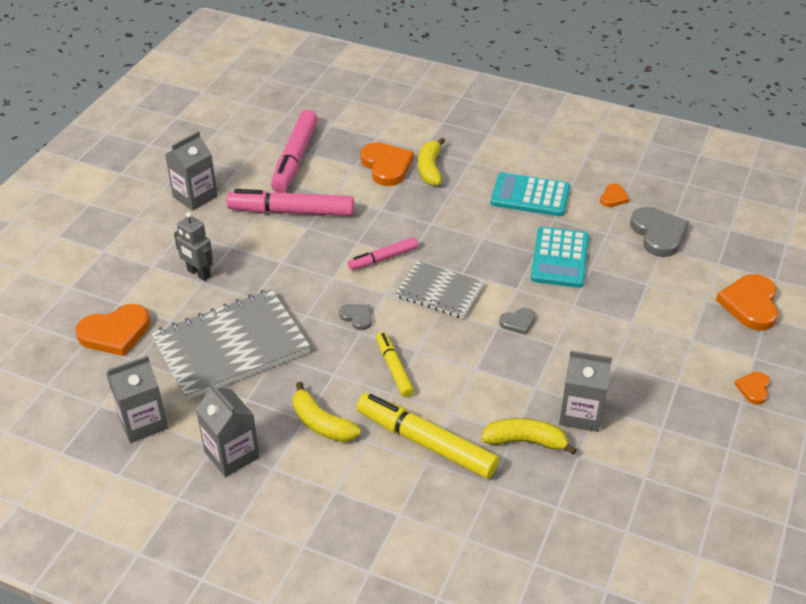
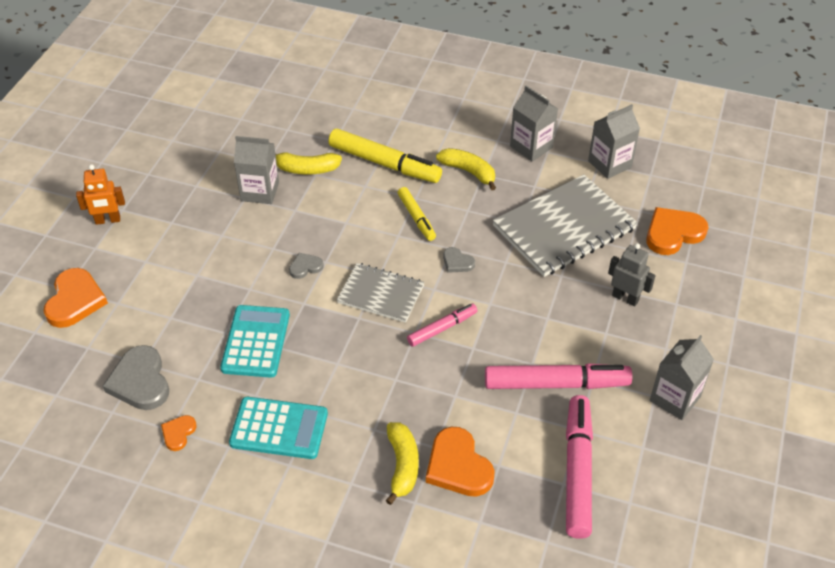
camera: 175 degrees right, 5 degrees up
(753, 388) = (108, 220): orange heart -> orange robot

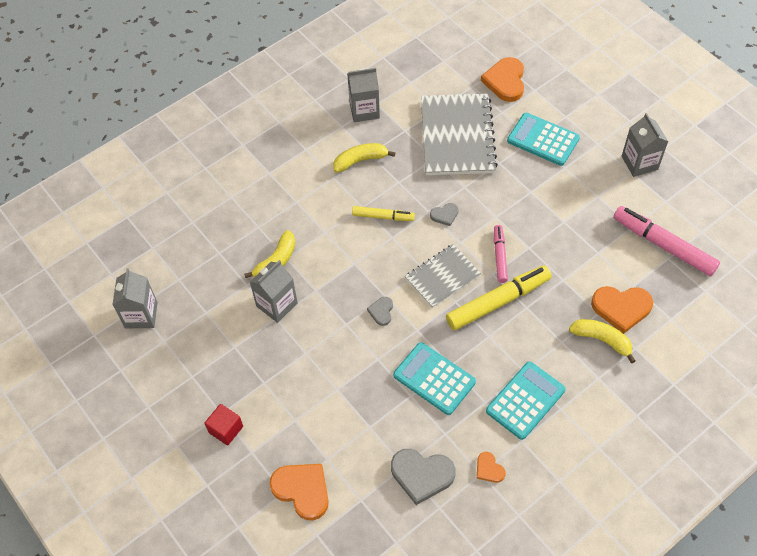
camera: 55 degrees left, 10 degrees up
(108, 220) = (226, 429): orange robot -> red cube
(384, 163) = (310, 207): yellow marker -> yellow marker (498, 302)
(556, 384) = (589, 218): pink marker -> none
(609, 164) = (416, 77): grey carton -> grey carton (141, 315)
(625, 298) = (543, 140): grey robot -> turquoise calculator

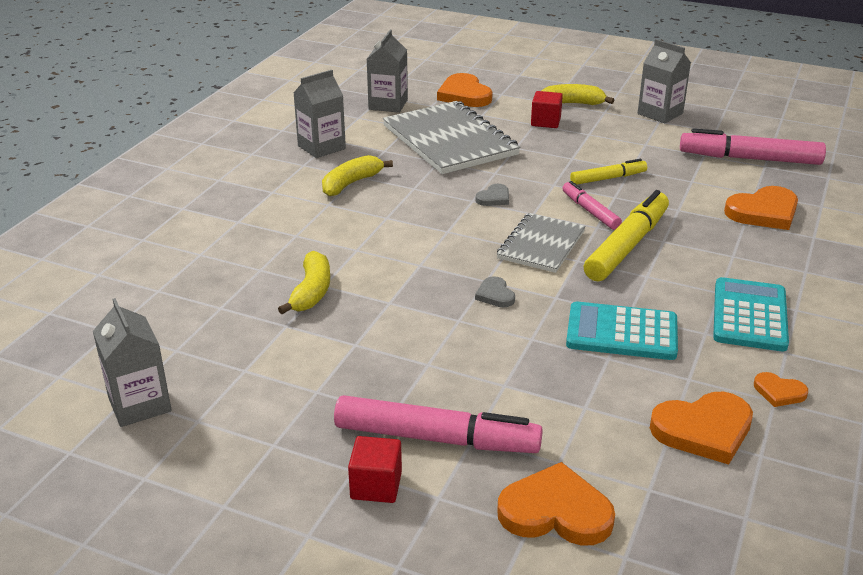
camera: 30 degrees left, 25 degrees down
(275, 411) = (436, 438): none -> pink marker
(277, 304) = (346, 331): grey carton -> grey carton (388, 104)
(383, 216) = (420, 218): yellow marker -> yellow marker (608, 178)
(422, 475) = (703, 430): grey heart -> orange heart
(543, 140) = (545, 122): turquoise calculator -> red cube
(602, 340) = (773, 241): yellow banana -> yellow banana (572, 103)

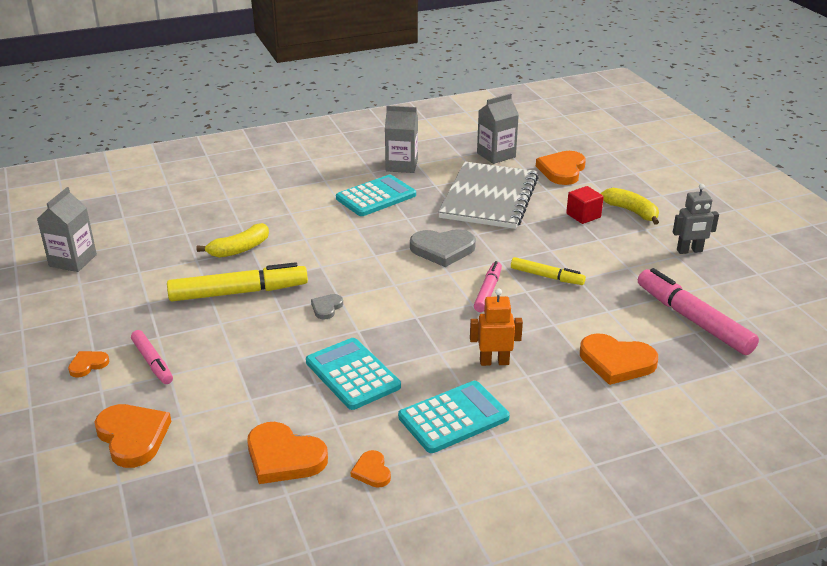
camera: 45 degrees right, 0 degrees up
(351, 183) = (376, 197): yellow banana -> turquoise calculator
(376, 485) = (88, 365): red cube -> orange heart
(436, 438) = (152, 362): pink marker -> pink marker, size x0.57
(494, 198) = (442, 249): grey heart -> grey heart, size x1.92
(541, 245) = (412, 294): grey notebook -> none
(627, 246) = (466, 326): yellow marker -> yellow marker (238, 292)
(660, 113) = (689, 251): grey carton -> grey robot
(695, 259) = (494, 362): none -> orange robot

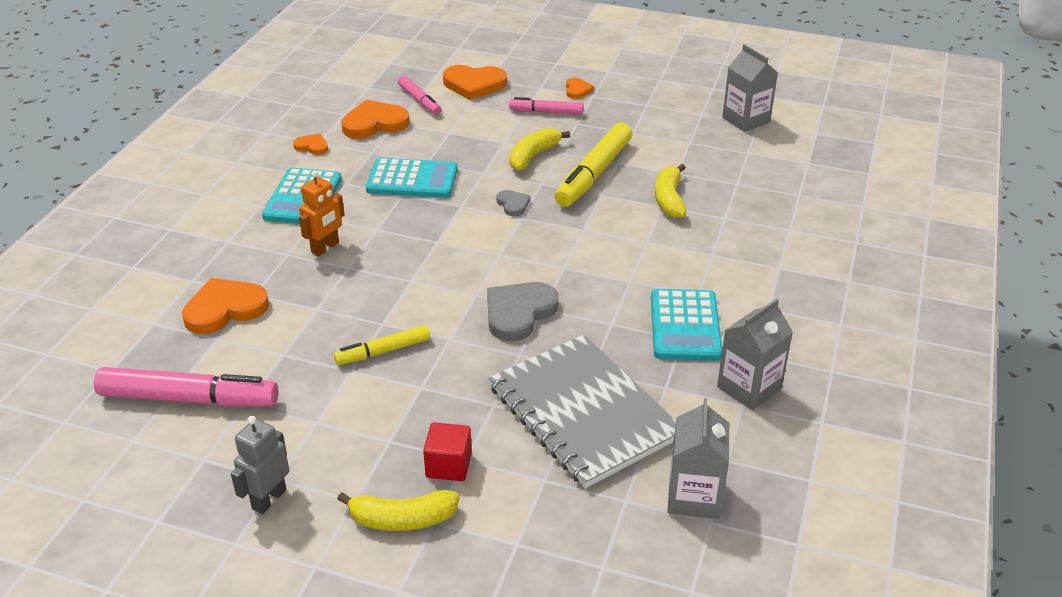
camera: 130 degrees right, 5 degrees up
(242, 332) = (533, 156): none -> yellow banana
(488, 291) = (414, 300): pink marker -> pink marker (419, 100)
(562, 170) = (577, 535): orange heart -> none

